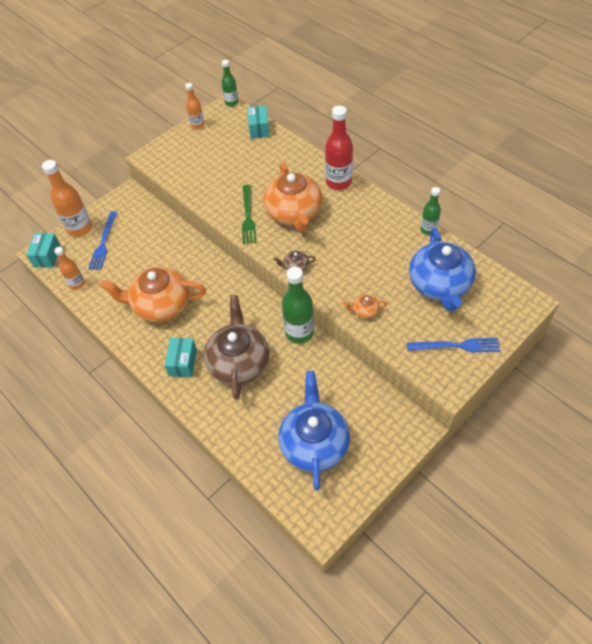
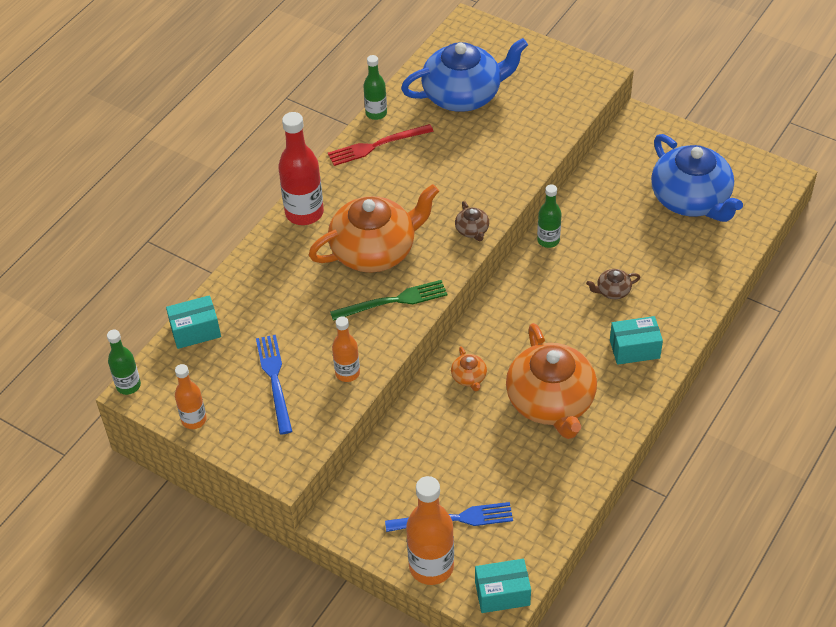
camera: 105 degrees left, 5 degrees down
(77, 284) = (545, 525): orange bottle -> orange bottle (347, 373)
(239, 362) = (612, 291): brown teapot -> brown teapot, size x0.41
(299, 332) = (548, 240): green bottle -> green bottle, size x0.59
(314, 443) = (691, 199): blue teapot -> blue teapot turned 105 degrees counterclockwise
(365, 311) = (523, 154): orange teapot -> orange teapot (469, 377)
(394, 226) = (377, 145): none -> red fork
(456, 346) = (547, 74): blue fork -> blue fork (275, 380)

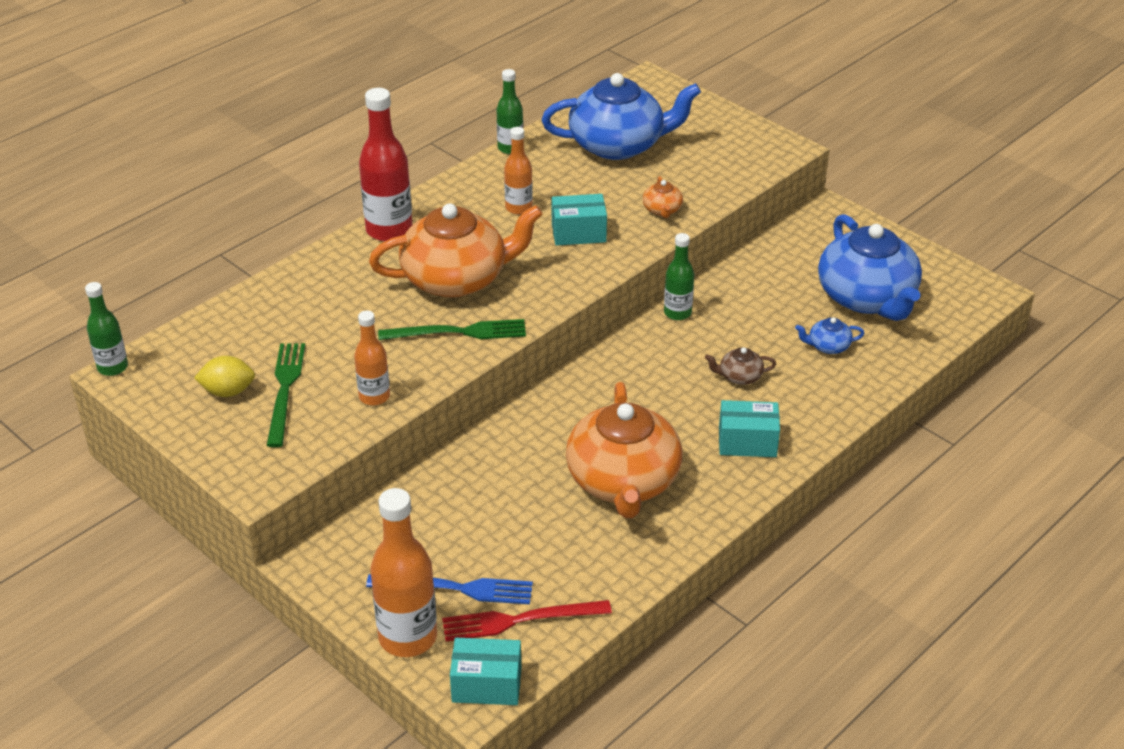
camera: 10 degrees right, 10 degrees down
(194, 420) = (172, 414): orange bottle -> orange bottle (518, 208)
(195, 331) = (214, 325): turquoise box -> turquoise box (578, 233)
(230, 390) = (228, 391): none -> yellow lemon
(275, 380) = (285, 390): blue fork -> green fork
(377, 145) = (499, 178): red fork -> red fork (520, 620)
(469, 377) = (531, 438): orange teapot -> orange teapot (662, 210)
(472, 230) = (580, 276): brown teapot -> none
(672, 250) = (828, 346): none -> blue teapot

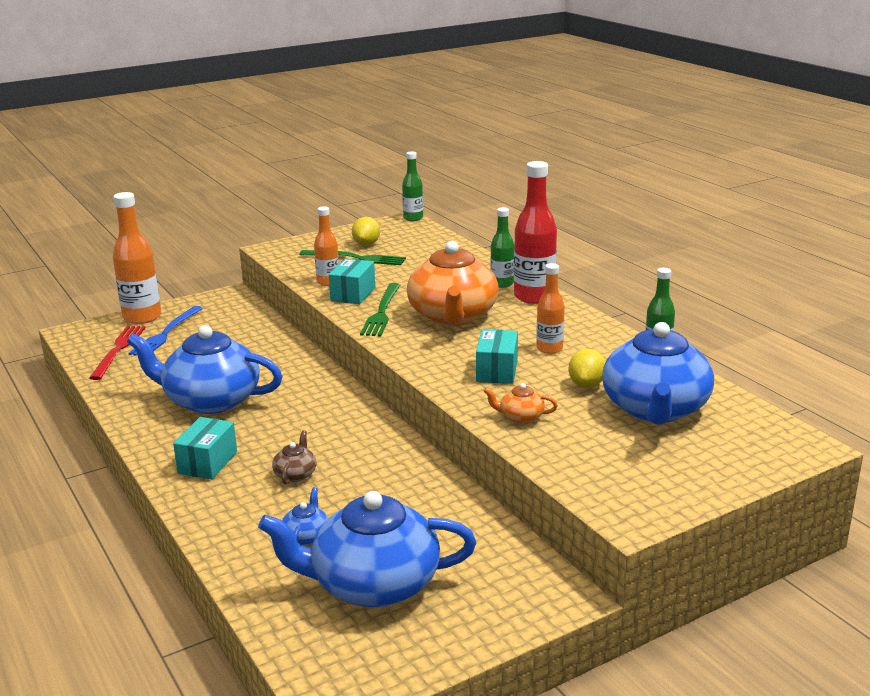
camera: 105 degrees right, 15 degrees down
(486, 685) = (80, 336): turquoise box -> turquoise box (353, 294)
(587, 181) = (586, 384): none -> yellow lemon
(623, 481) = (210, 400): orange teapot -> blue teapot
(677, 313) = (409, 456): green bottle -> green bottle (502, 284)

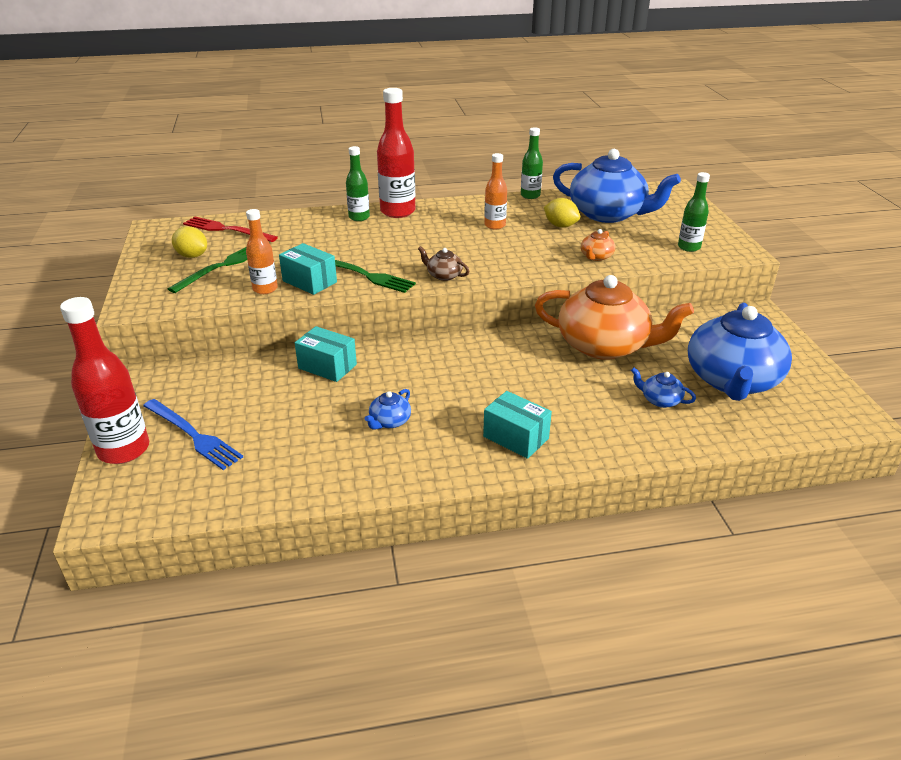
camera: 70 degrees left, 10 degrees up
(118, 350) = (202, 477): red fork -> red fork (227, 230)
(142, 317) = (124, 450): orange bottle -> red bottle
(210, 400) = (389, 421): blue teapot -> blue teapot, size x0.41
(295, 474) = (561, 391): brown teapot -> brown teapot (444, 275)
(413, 218) = (156, 224): green bottle -> green bottle (689, 247)
(452, 316) = (404, 247): orange teapot -> orange teapot (604, 346)
(497, 371) = (518, 250): turquoise box -> turquoise box (327, 366)

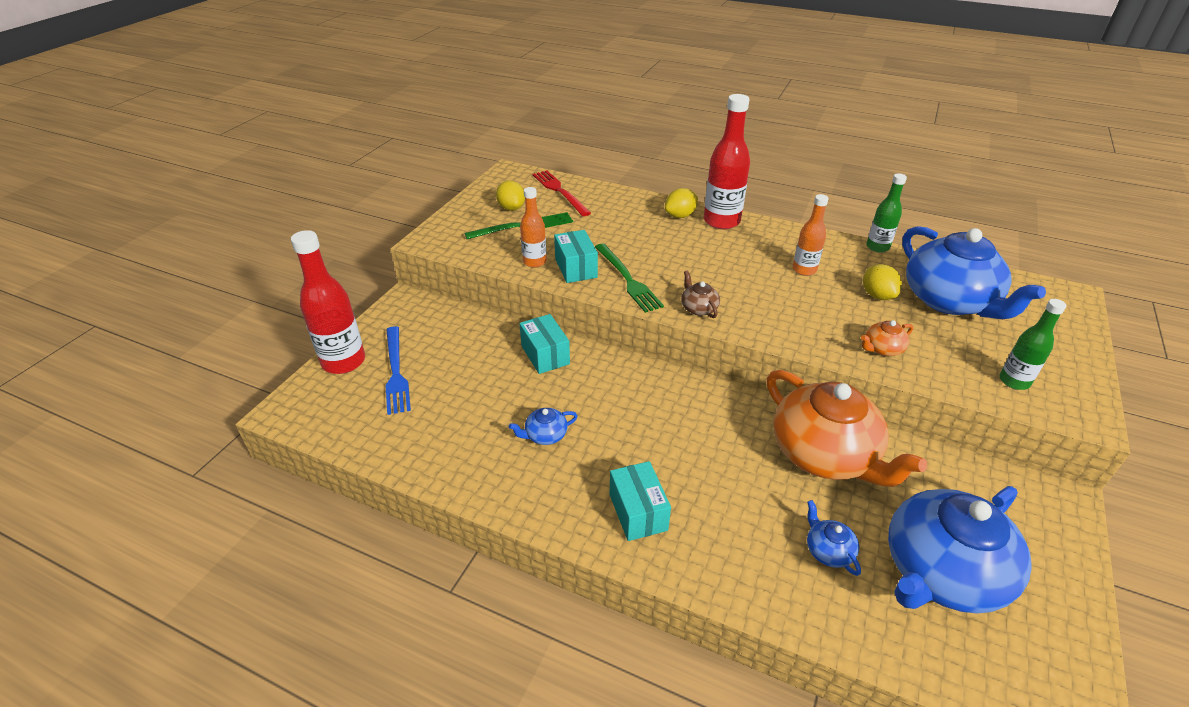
camera: 35 degrees right, 5 degrees up
(359, 217) = (680, 216): green bottle -> yellow lemon

